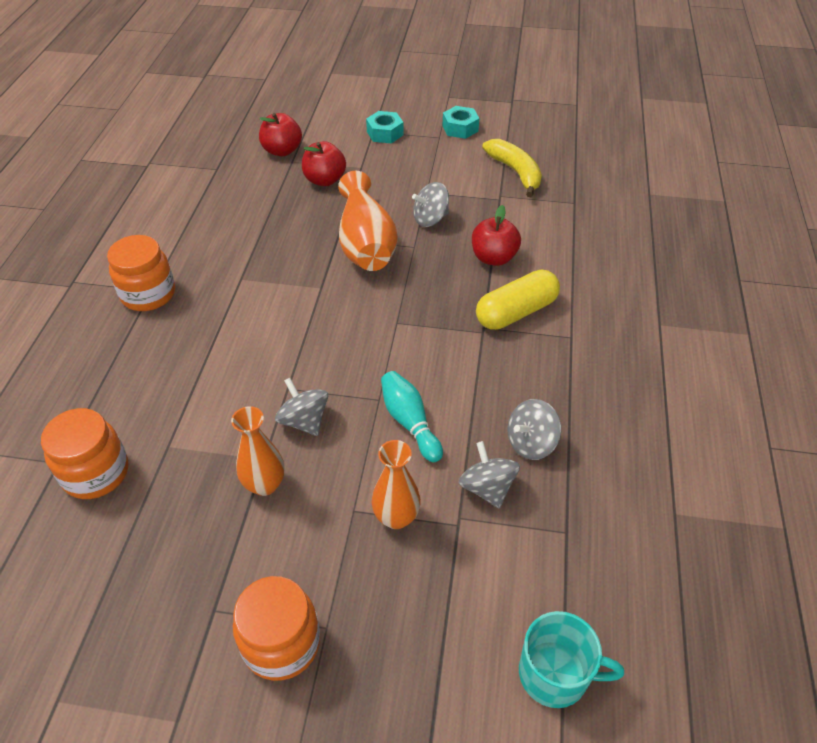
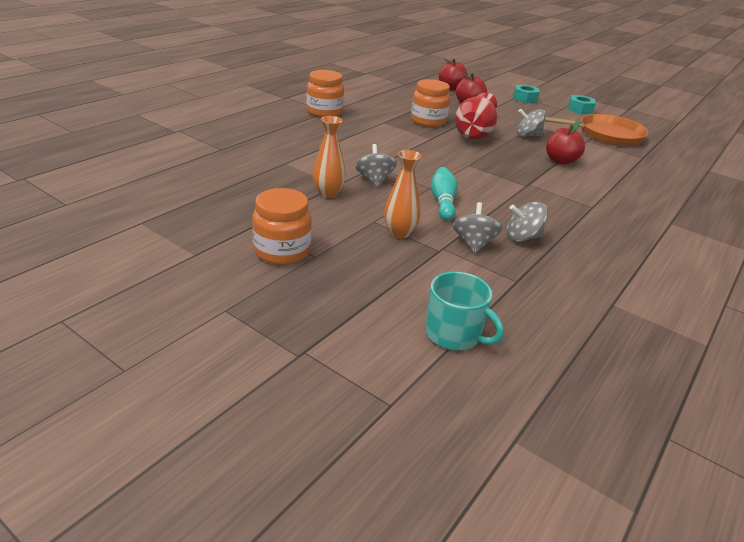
camera: 25 degrees right, 15 degrees down
(96, 473) = (237, 158): orange jar -> orange jar (428, 121)
(365, 243) = (474, 132): orange vase -> red vase
(515, 172) = (607, 135): yellow banana -> orange pan
(516, 312) = (558, 185): yellow capsule -> none

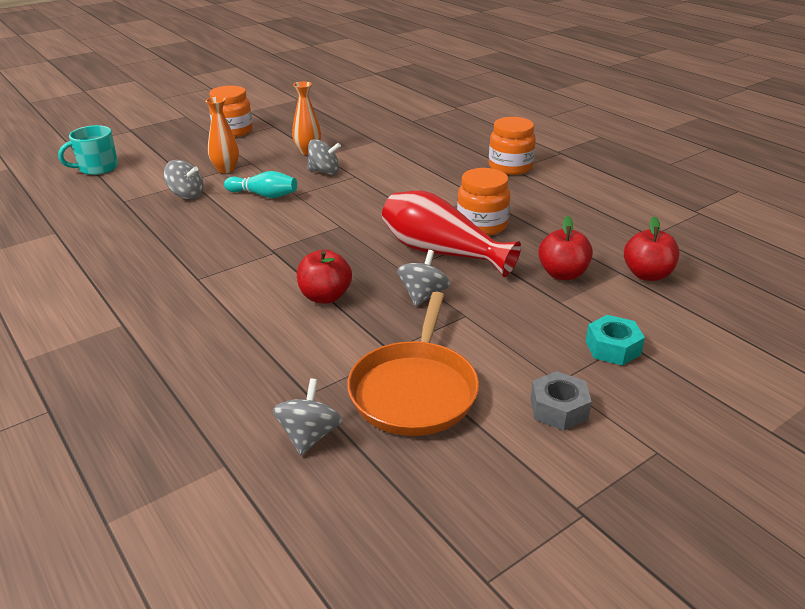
camera: 110 degrees right, 0 degrees up
(522, 237) = (176, 219): grey spinning top -> grey spinning top (309, 436)
(580, 109) = (558, 409): turquoise nut -> grey nut

